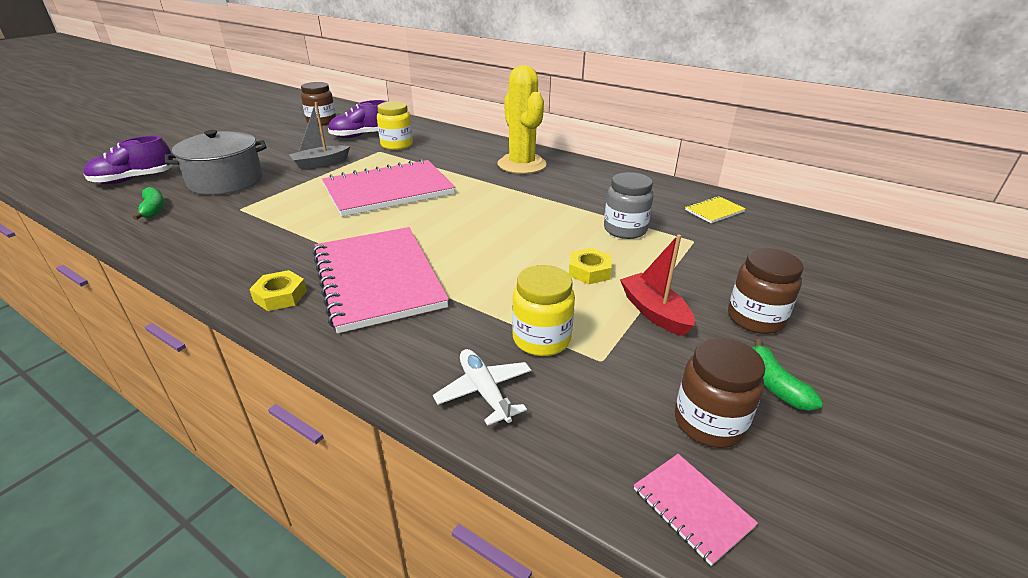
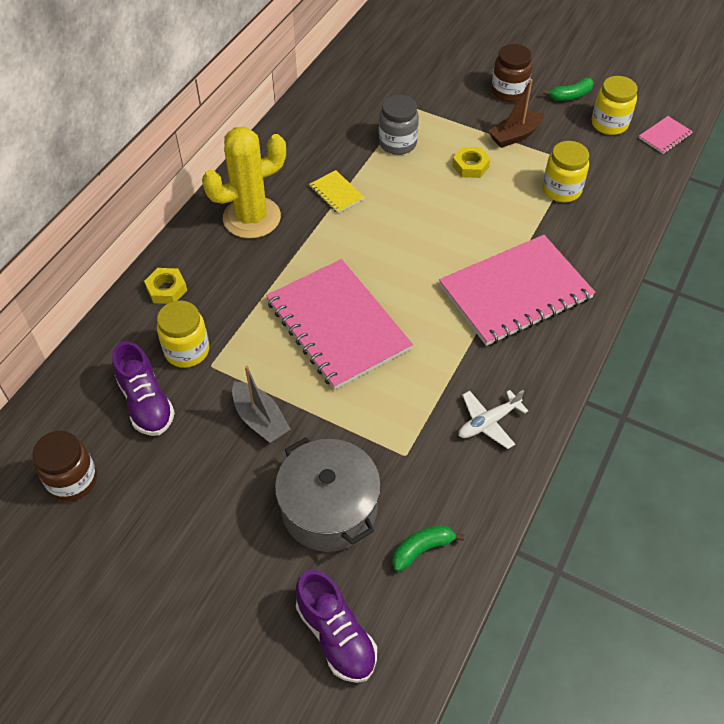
camera: 95 degrees left, 20 degrees up
(280, 296) = (556, 350): yellow nut -> yellow nut (167, 289)
(484, 391) = (618, 213): white plane -> white plane (488, 422)
(654, 312) = (515, 136): red boat -> brown boat
(709, 422) = (609, 124): brown jar -> yellow jar
(714, 211) = (352, 87): yellow notebook -> yellow notebook (336, 193)

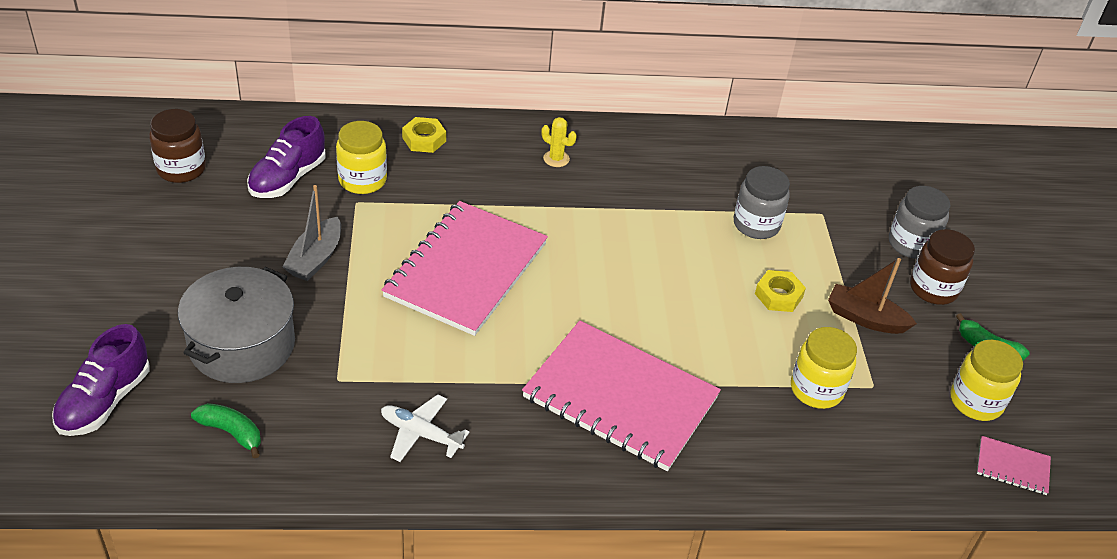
camera: 55 degrees right, 10 degrees down
(252, 218) = (556, 159): yellow cactus -> yellow cactus, size x0.40
(336, 193) = (641, 205): yellow notebook -> none
(464, 80) = (911, 244): none -> grey jar

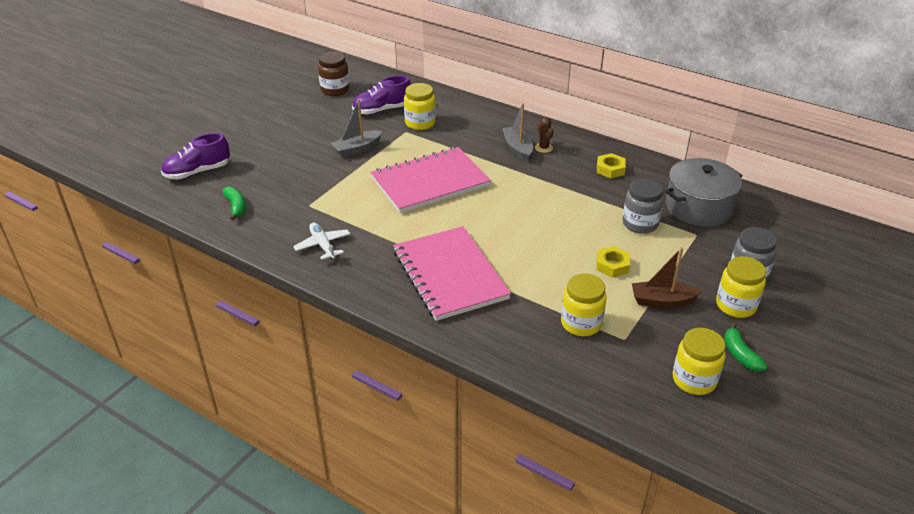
camera: 40 degrees right, 5 degrees down
(242, 345) = (281, 173): grey pot -> grey pot (698, 207)
(424, 139) = (475, 115): yellow nut -> yellow nut (610, 169)
(526, 172) = (517, 149): none -> grey boat
(556, 159) = (543, 148): yellow cactus -> brown cactus
(865, 318) = (662, 301): brown boat -> brown boat turned 60 degrees counterclockwise
(933, 289) = (736, 305): brown jar -> yellow jar
(1012, 467) = (679, 428): pink notebook -> none

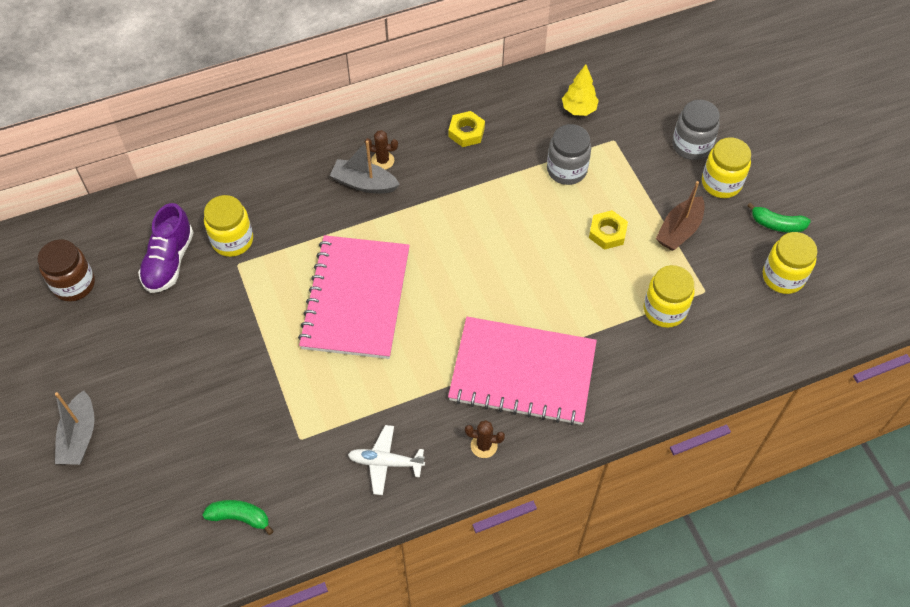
camera: 55 degrees left, 20 degrees up
(197, 172) = (126, 528): purple shoe -> none
(357, 149) = (229, 332): grey boat -> grey boat (79, 436)
(374, 282) = (484, 446): none -> brown cactus
(698, 207) = (578, 109): grey pot -> yellow tree

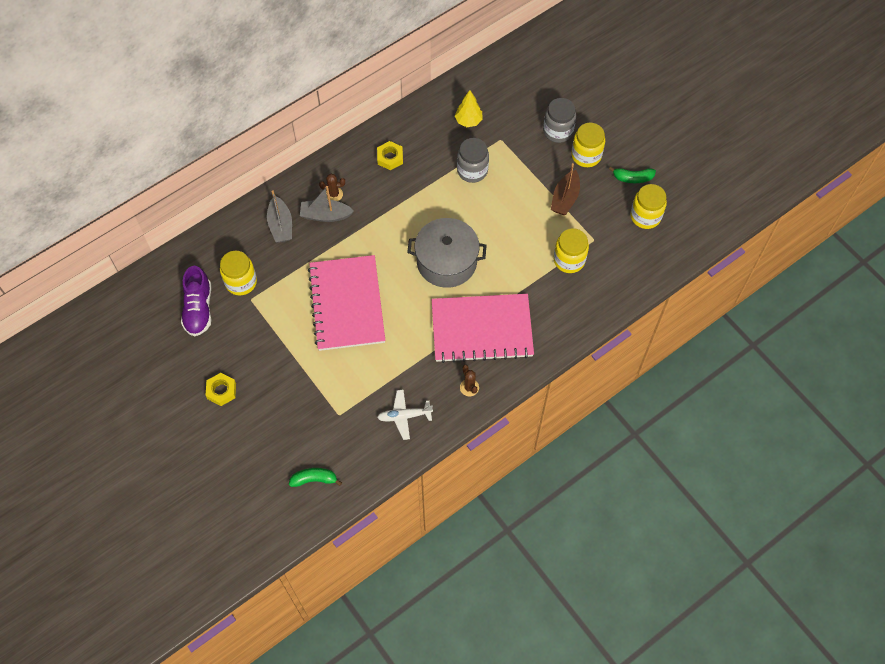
camera: 15 degrees left, 5 degrees up
(74, 284) = (133, 343): brown jar -> none
(79, 436) = (179, 452): grey boat -> grey boat (281, 225)
(484, 446) = (469, 387): brown cactus -> brown cactus turned 75 degrees clockwise
(501, 275) = (446, 261): none -> grey pot
(607, 233) = (514, 212): yellow nut -> yellow nut (221, 391)

